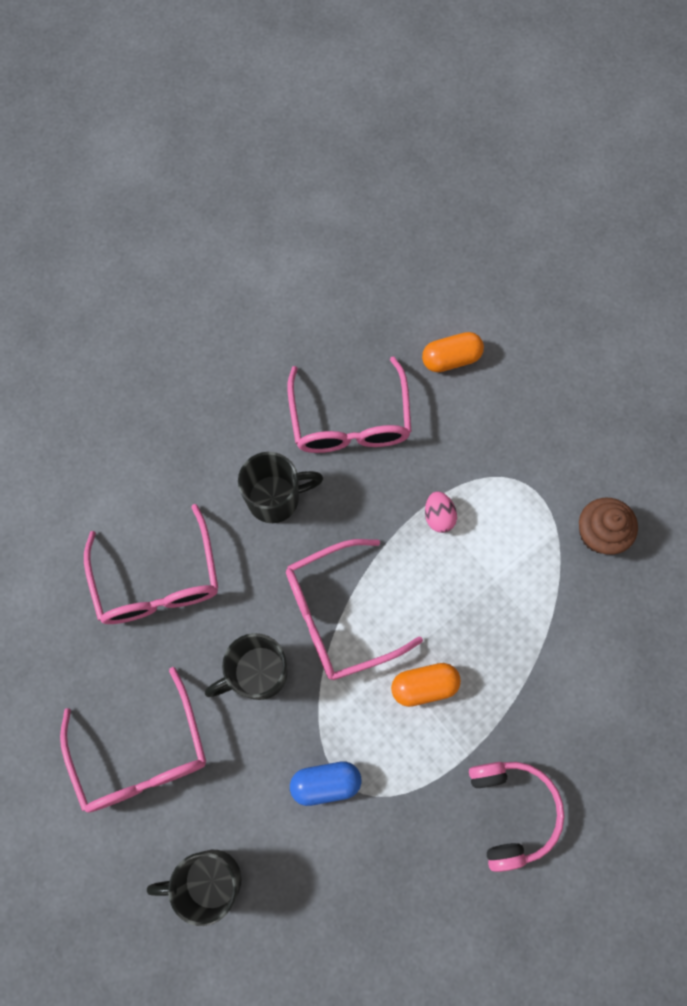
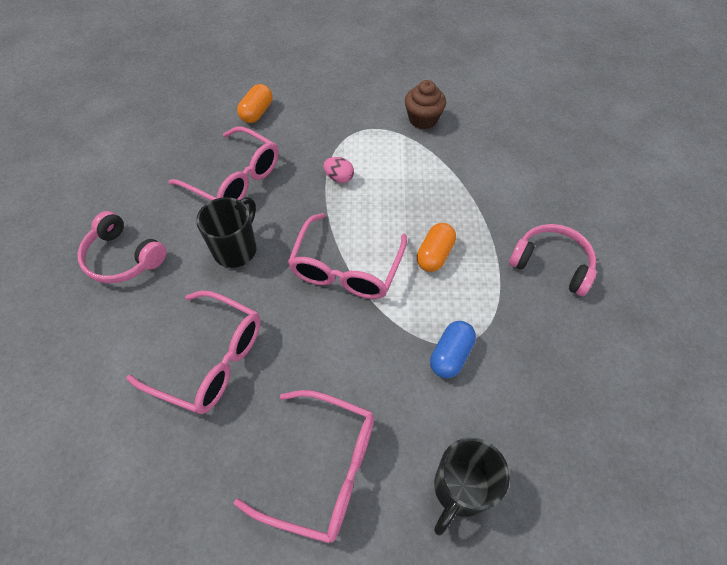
camera: 50 degrees left, 15 degrees down
(186, 412) = (123, 258): none -> pink headphones
(257, 673) = (338, 343): black mug -> none

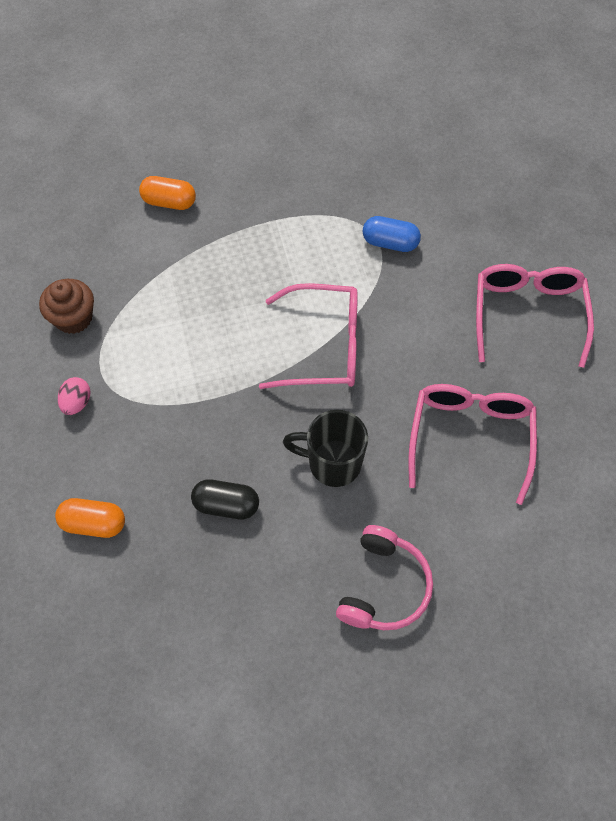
camera: 105 degrees left, 5 degrees up
(235, 179) = (226, 505): pink glasses -> black capsule
(339, 178) = (196, 386): pink egg -> pink egg (77, 403)
(434, 255) = (282, 272): orange capsule -> orange capsule (169, 202)
(460, 489) = (501, 221): black mug -> none
(551, 264) = (264, 178): pink headphones -> none

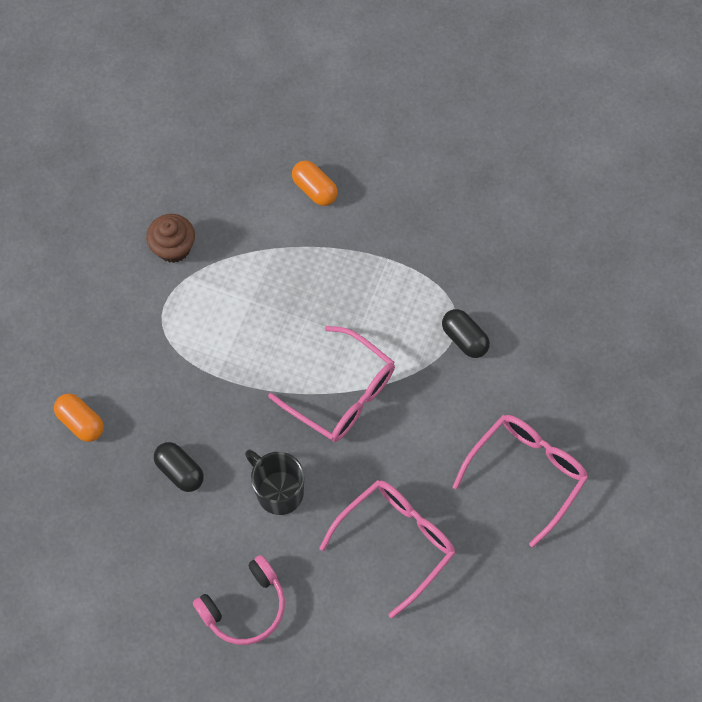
camera: 35 degrees right, 5 degrees up
(77, 403) = (130, 320): pink egg -> none
(390, 243) = (464, 338): blue capsule -> black capsule

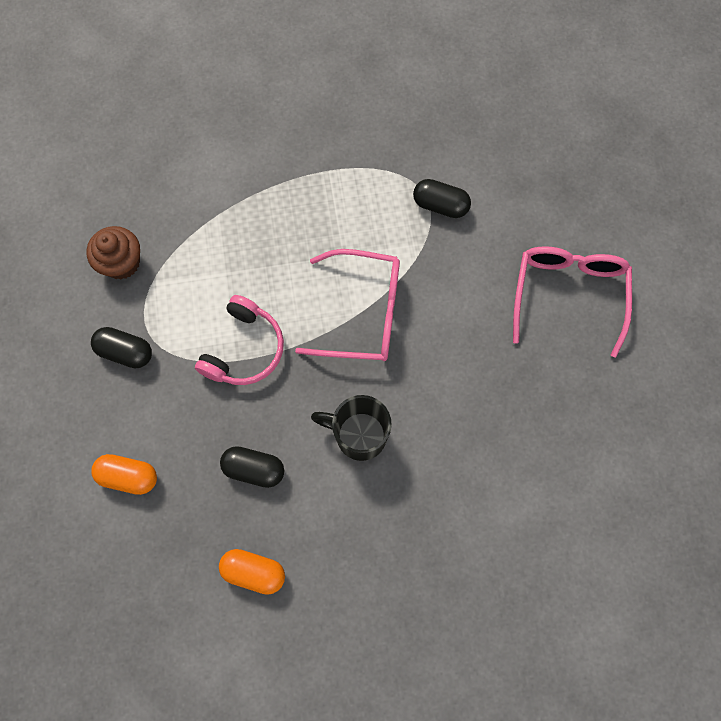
camera: 30 degrees left, 5 degrees up
(135, 322) = (125, 352): none -> black capsule
(245, 607) = (394, 563): pink headphones -> pink headphones (244, 349)
(314, 189) = (224, 142): orange capsule -> orange capsule (254, 572)
(396, 541) = (494, 420): pink glasses -> none

